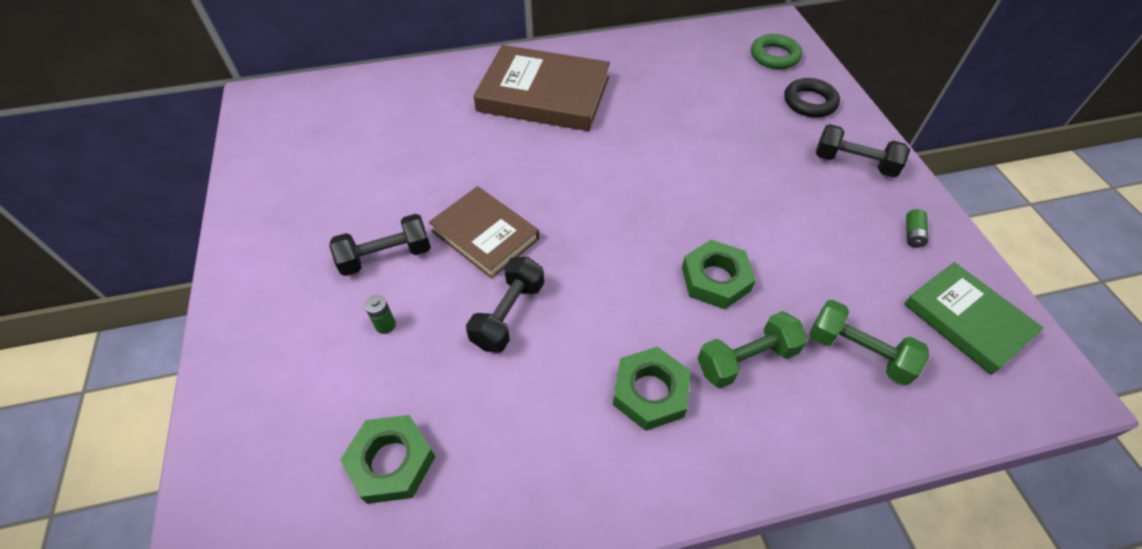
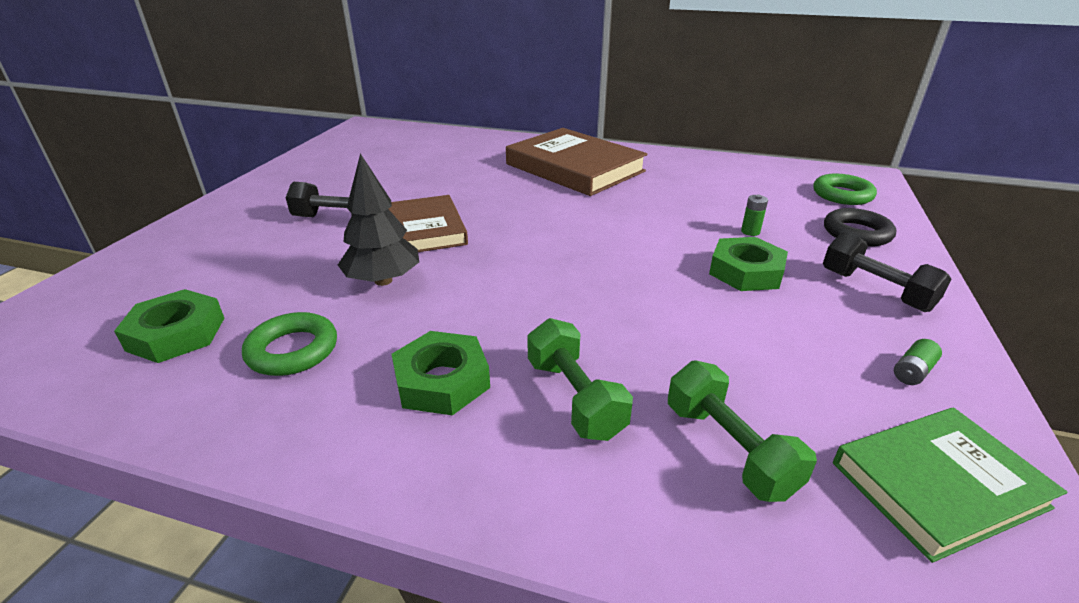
camera: 30 degrees right, 20 degrees down
(385, 325) = (285, 254): green battery -> green battery (750, 232)
(508, 314) = (383, 280): black dumbbell -> black tree
(511, 424) = (292, 350): none -> green ring
(715, 279) = (608, 324): green nut -> green nut (746, 272)
(746, 359) = (575, 398): green dumbbell -> green dumbbell turned 60 degrees clockwise
(967, 320) = (937, 484): green book -> green book turned 75 degrees clockwise

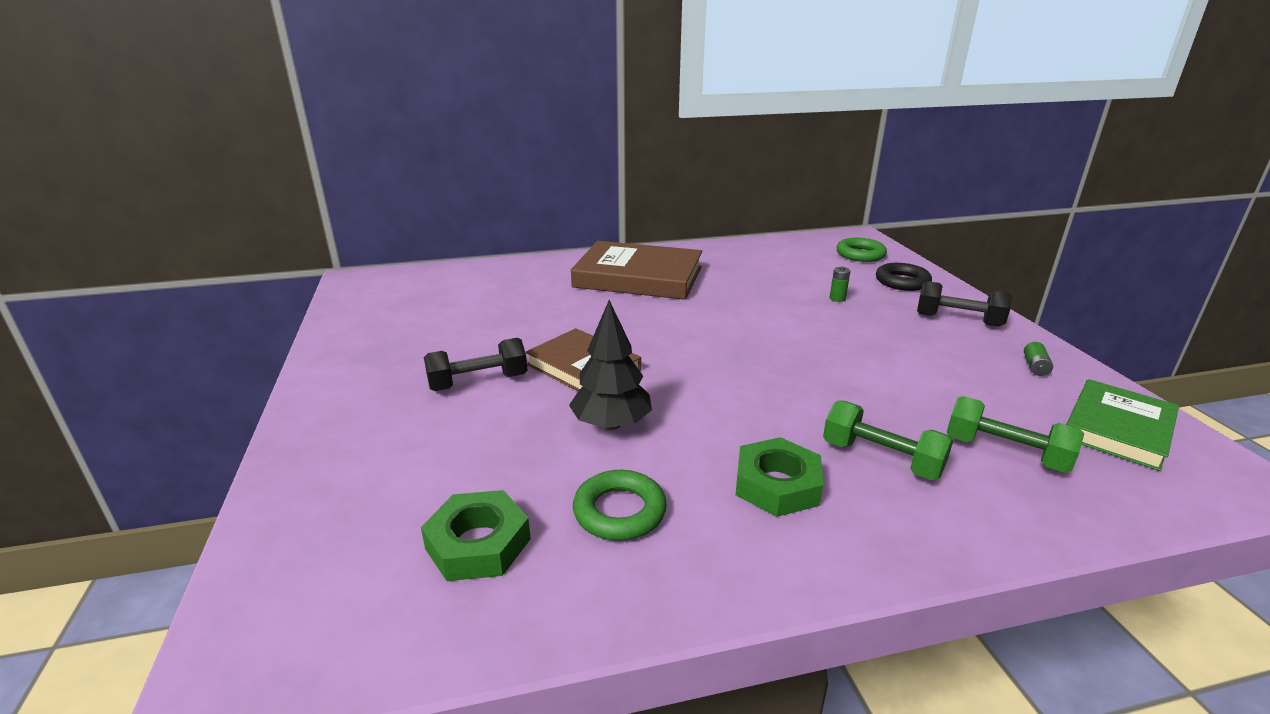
camera: 30 degrees left, 5 degrees down
(746, 272) = (871, 330): green nut -> none

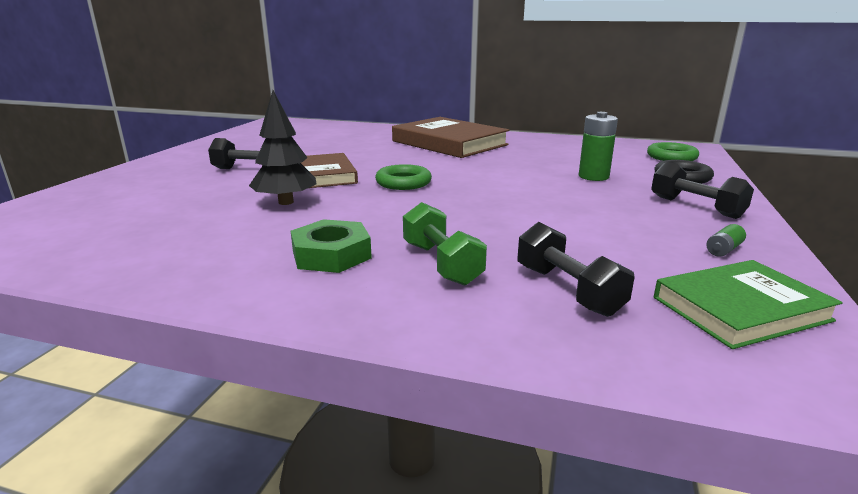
camera: 30 degrees right, 5 degrees down
(478, 544) = (112, 230): green nut -> none
(619, 511) = (208, 239): green ring -> green ring (403, 183)
(837, 298) = (593, 176): green battery -> green battery, size x1.95
(1005, 453) = (567, 290): green dumbbell -> black dumbbell

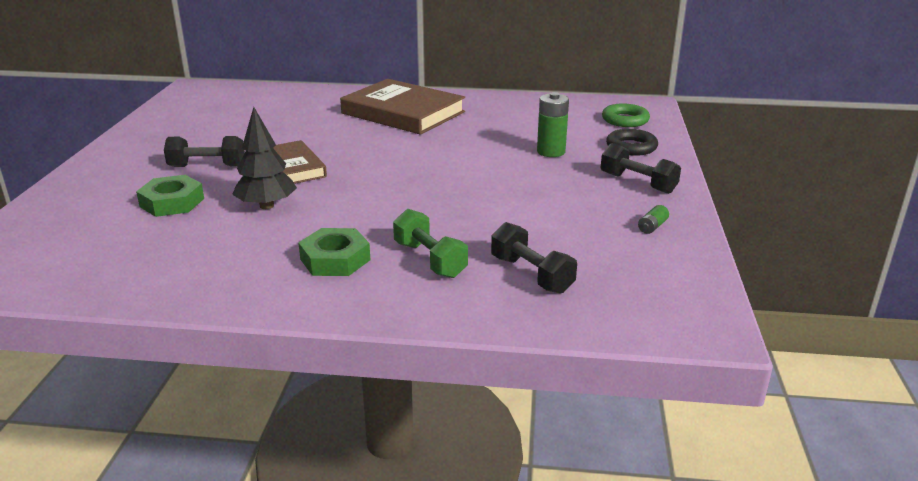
camera: 10 degrees left, 5 degrees up
(197, 194) = (172, 202): none -> green nut
(403, 183) = (371, 173): green ring -> none
(740, 309) = (653, 278): green book -> none

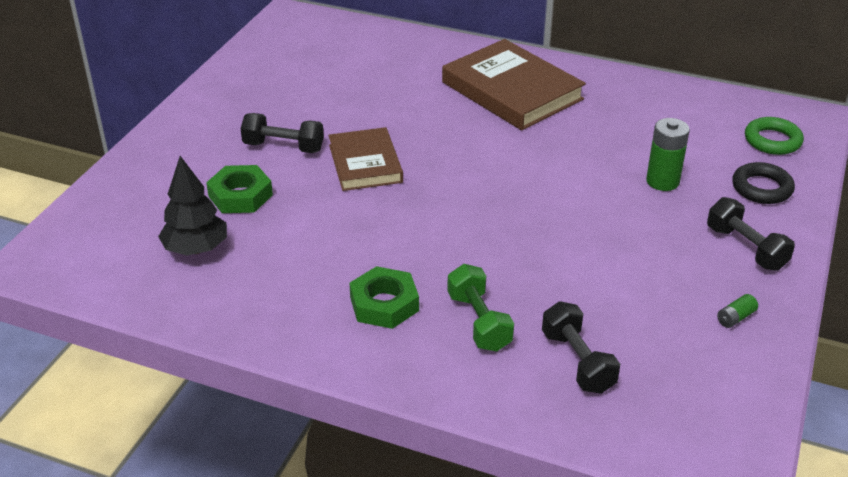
camera: 15 degrees right, 10 degrees up
(266, 206) = (332, 216): black tree -> black tree (196, 249)

